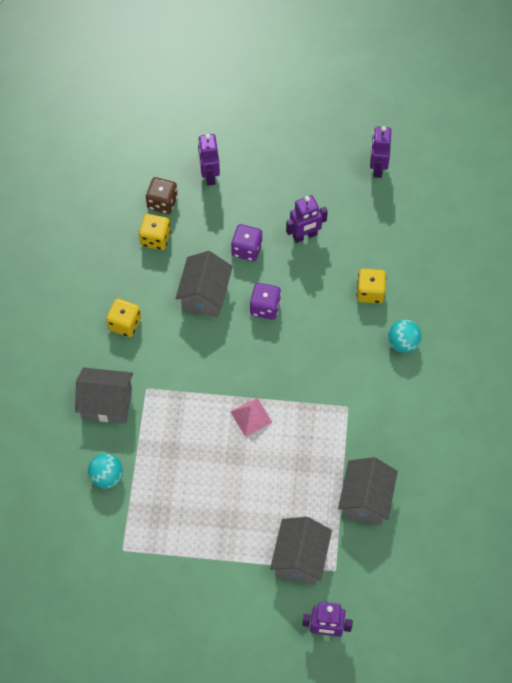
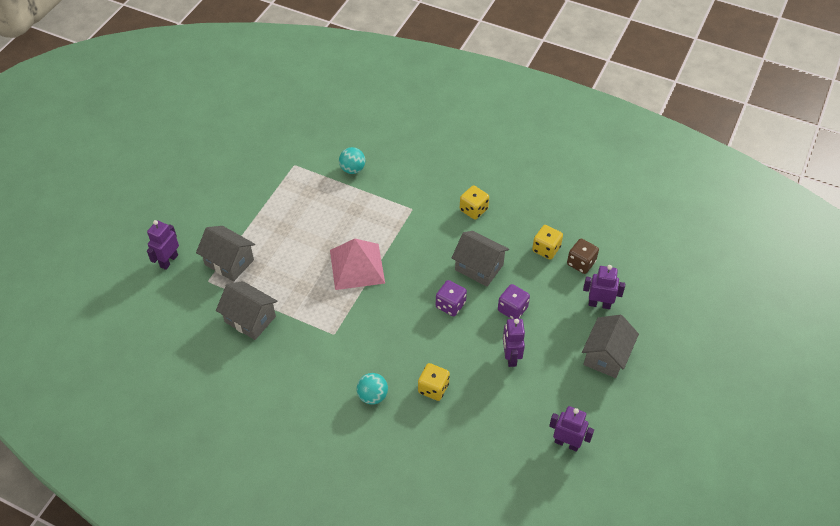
camera: 110 degrees right, 10 degrees down
(107, 403) = (410, 183): grey house -> grey house (606, 356)
(251, 417) = (357, 266): pink pyramid -> pink pyramid, size x1.90

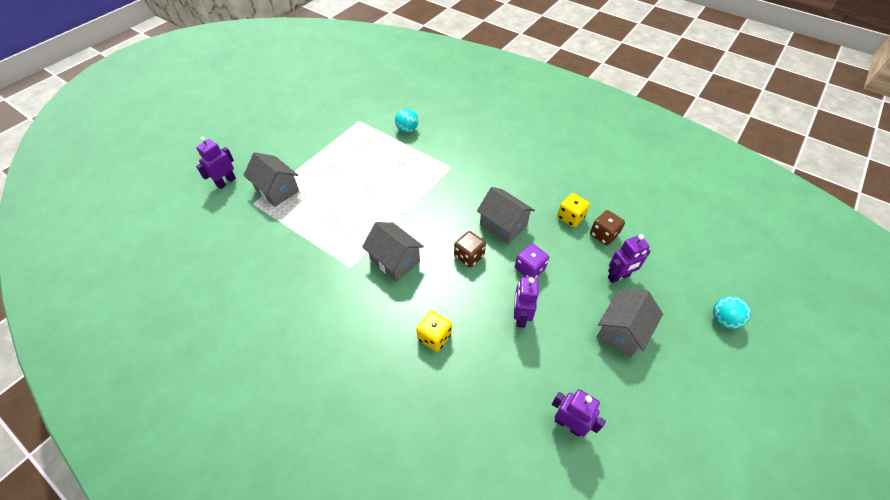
camera: 10 degrees right, 0 degrees up
(250, 319) = (277, 242): grey house -> grey house (395, 261)
(357, 266) = (389, 209): pink pyramid -> none
(372, 396) = (371, 335): turquoise ball -> turquoise ball (723, 320)
(450, 305) = (469, 256): purple dice -> brown dice
(473, 210) = (507, 175): yellow dice -> none
(599, 304) = (618, 277): purple robot -> purple robot turned 135 degrees clockwise

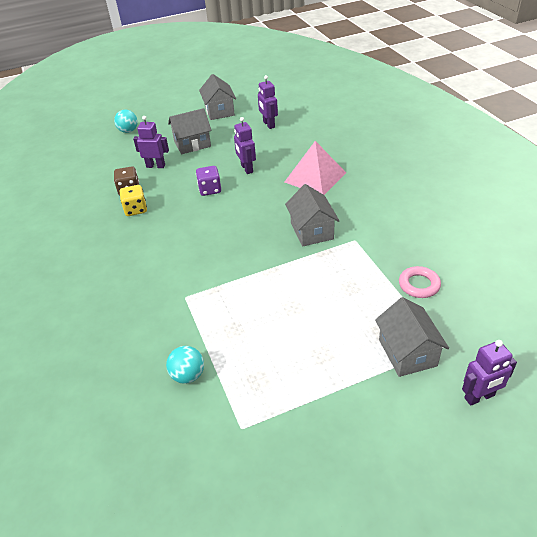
camera: 145 degrees left, 10 degrees down
(280, 244) = (419, 285): none -> pink ring
(434, 337) = (315, 177): yellow dice -> pink pyramid
(469, 256) = (247, 213): brown dice -> none
(503, 225) = (195, 224): grey house -> grey house (219, 111)
(520, 317) = (246, 168): purple robot -> purple robot turned 120 degrees clockwise

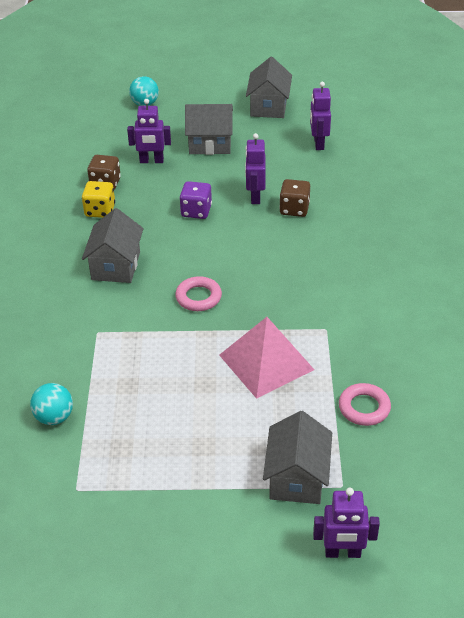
camera: 20 degrees right, 0 degrees up
(156, 166) = (151, 161): purple robot -> purple robot turned 150 degrees clockwise
(248, 247) = (198, 297): none -> pink ring
(279, 169) = (294, 209): none -> brown dice
(312, 231) = (282, 301): grey house -> grey house (116, 266)
(315, 177) = (330, 233): pink pyramid -> pink pyramid (266, 362)

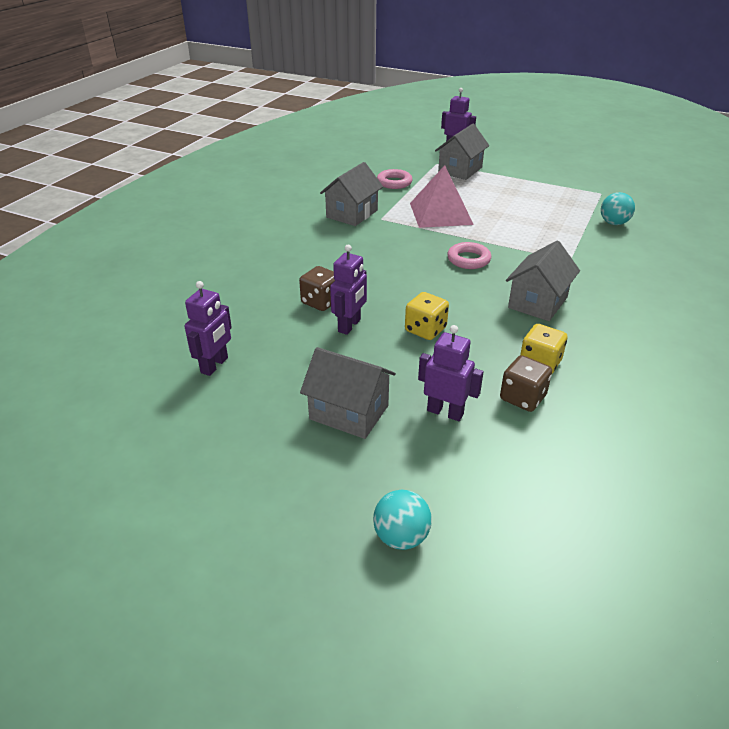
camera: 155 degrees left, 5 degrees down
(196, 211) = (425, 330): purple dice -> yellow dice
(268, 106) = (212, 450): grey house -> grey house (352, 214)

